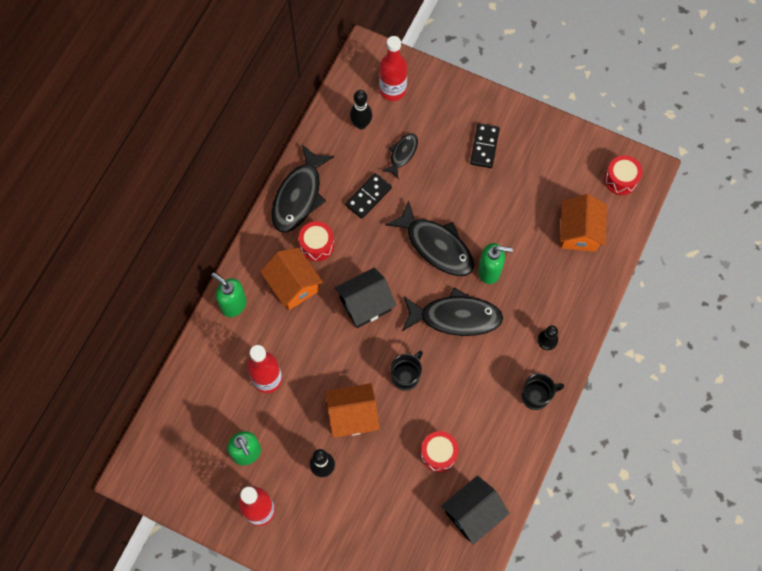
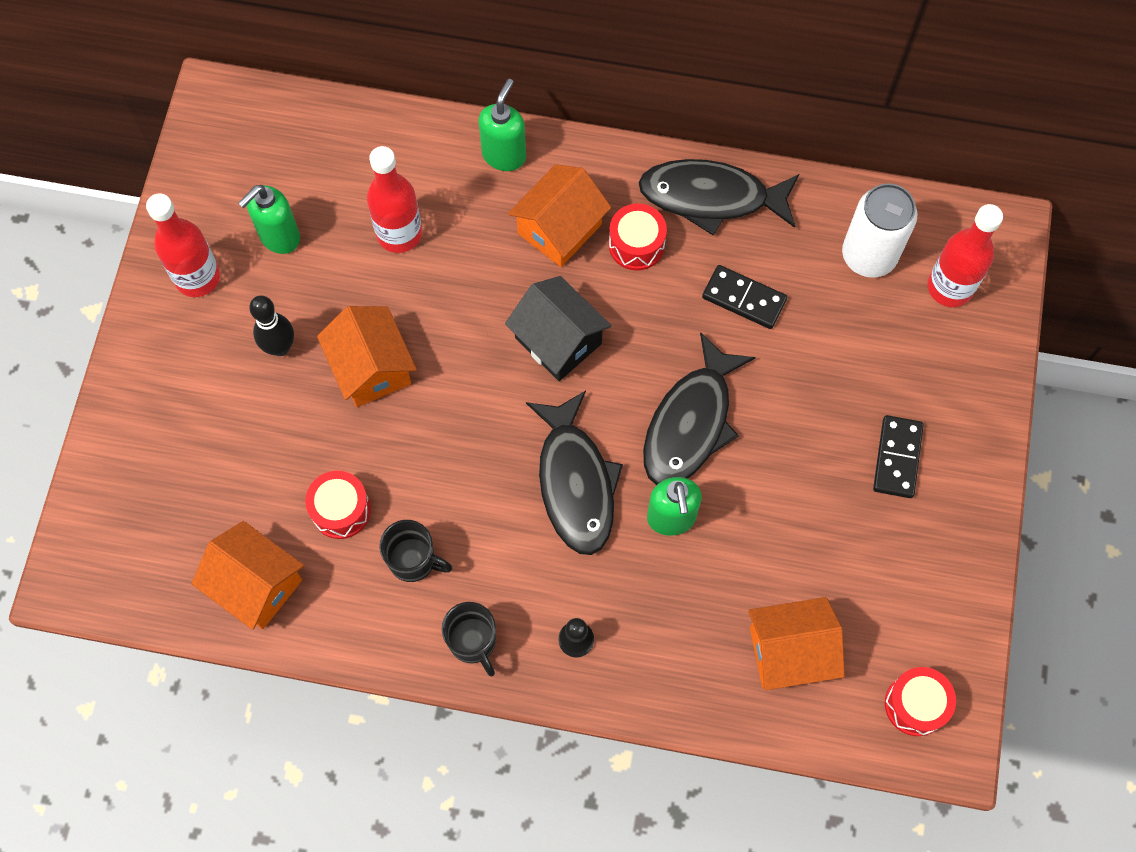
camera: 75 degrees right, 0 degrees up
(361, 124) = (869, 255): black bowling pin -> white can
(402, 154) = (837, 331): black fish -> none
(406, 376) = (455, 430): black mug -> black mug (413, 561)
(473, 513) = (256, 585): black house -> orange house
(484, 146) = (897, 458): black domino -> black domino turned 75 degrees counterclockwise

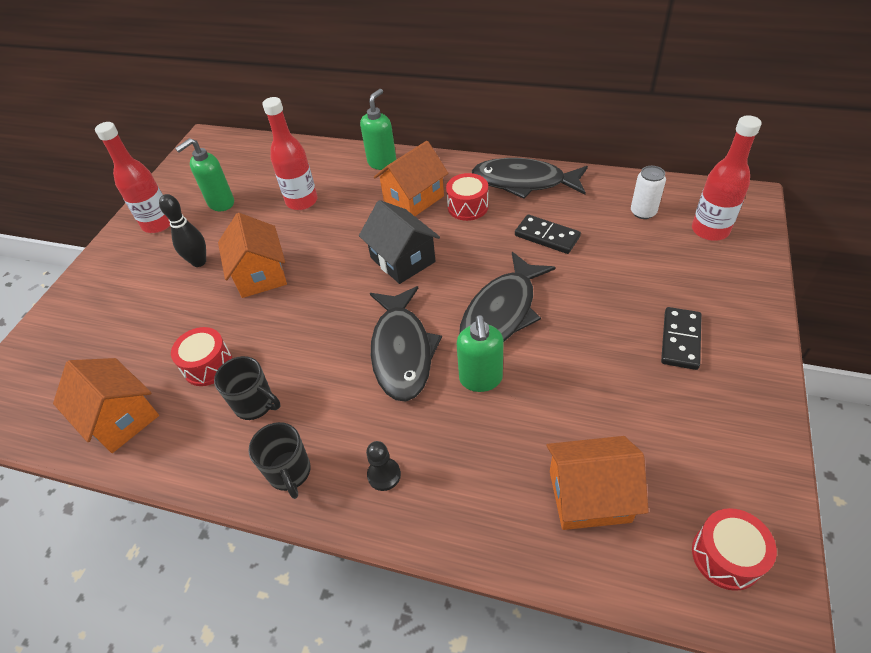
camera: 10 degrees right, 20 degrees down
(869, 255) = (643, 212): white can -> white can, size x0.60

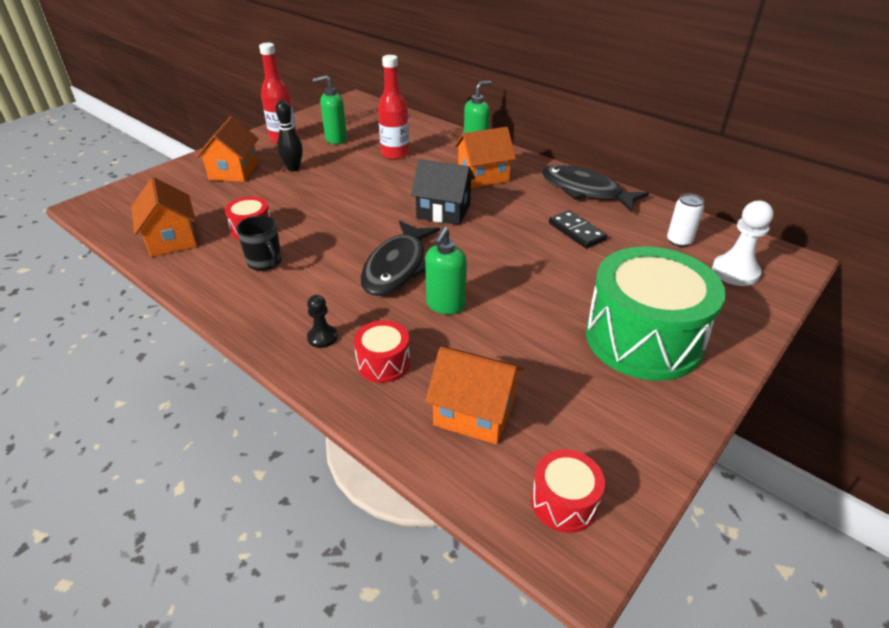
camera: 20 degrees right, 10 degrees down
(260, 275) = (330, 188): orange house -> orange house (234, 171)
(290, 473) = (256, 311): black mug -> none
(402, 260) = (443, 211): black house -> black house turned 60 degrees counterclockwise
(468, 207) = (523, 193): red drum -> red drum (383, 363)
(501, 312) = (497, 269): black fish -> none
(680, 340) = (643, 338): black domino -> green drum
(710, 230) = (735, 272): red bottle -> white pawn

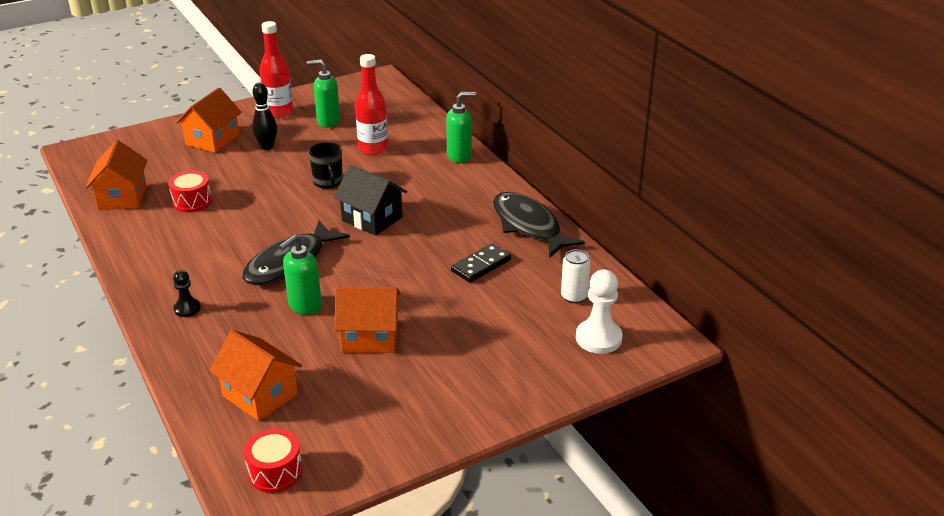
camera: 20 degrees right, 5 degrees down
(265, 263) = (184, 235): black mug -> black mug (328, 183)
(383, 363) = (219, 340): red drum -> none
(483, 176) = (440, 190): orange house -> orange house (370, 337)
(576, 232) = (481, 265): black domino -> black domino turned 60 degrees clockwise
(643, 338) = (450, 374): green drum -> none

